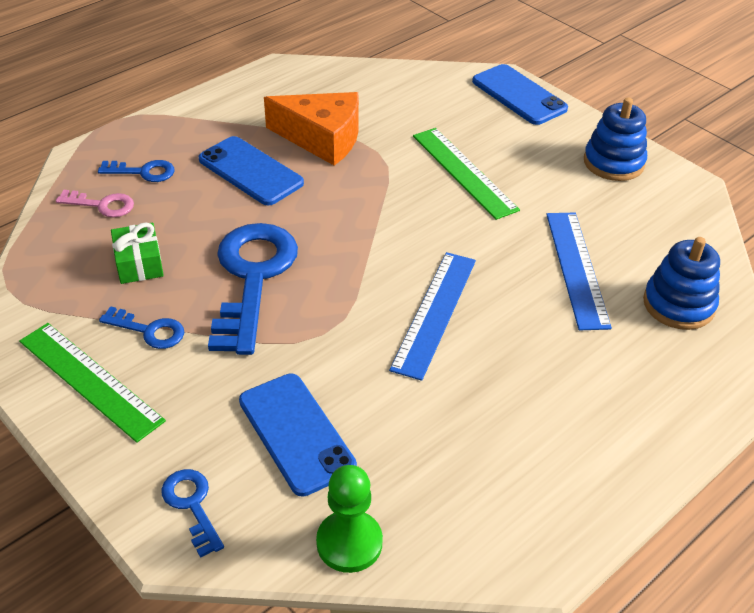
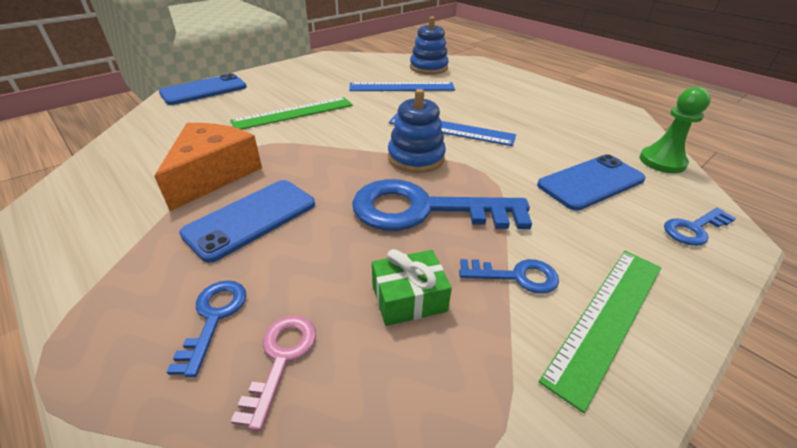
camera: 90 degrees left, 5 degrees down
(149, 330) = (516, 276): blue key -> blue key turned 75 degrees clockwise
(613, 162) = (300, 70): blue stacking toy -> blue stacking toy (416, 158)

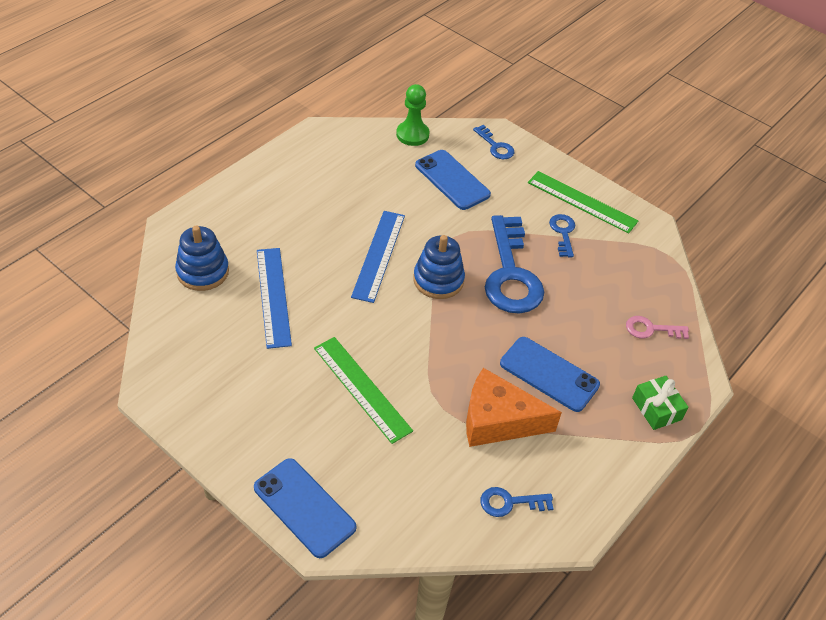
camera: 100 degrees left, 10 degrees up
(214, 318) = (638, 366): blue key -> blue key (510, 502)
(409, 298) = (595, 280): green gift -> green gift (656, 409)

